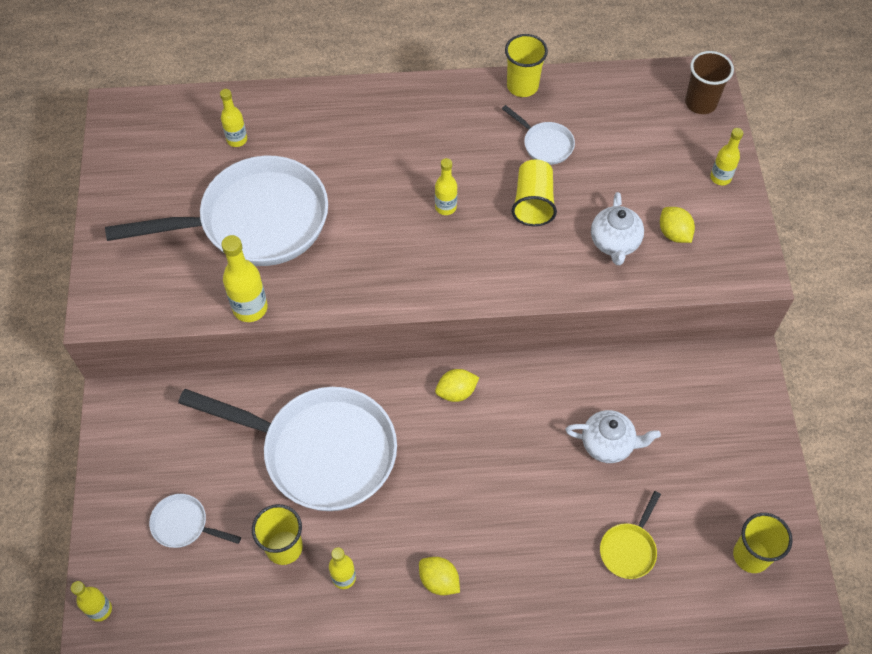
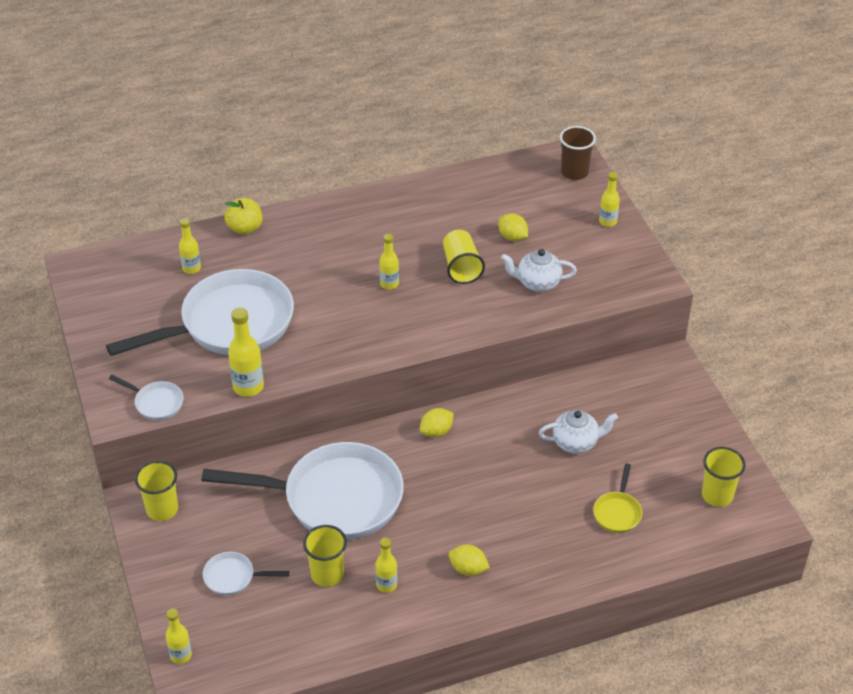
camera: 15 degrees left, 15 degrees down
(310, 100) = (245, 228): none -> yellow apple
(522, 86) = (423, 186): yellow cup -> yellow cup (162, 509)
(545, 144) = (457, 224): white pan -> white pan (156, 403)
(614, 243) = (537, 283): white teapot -> white teapot turned 105 degrees clockwise
(674, 233) = (583, 267): yellow lemon -> yellow lemon (512, 237)

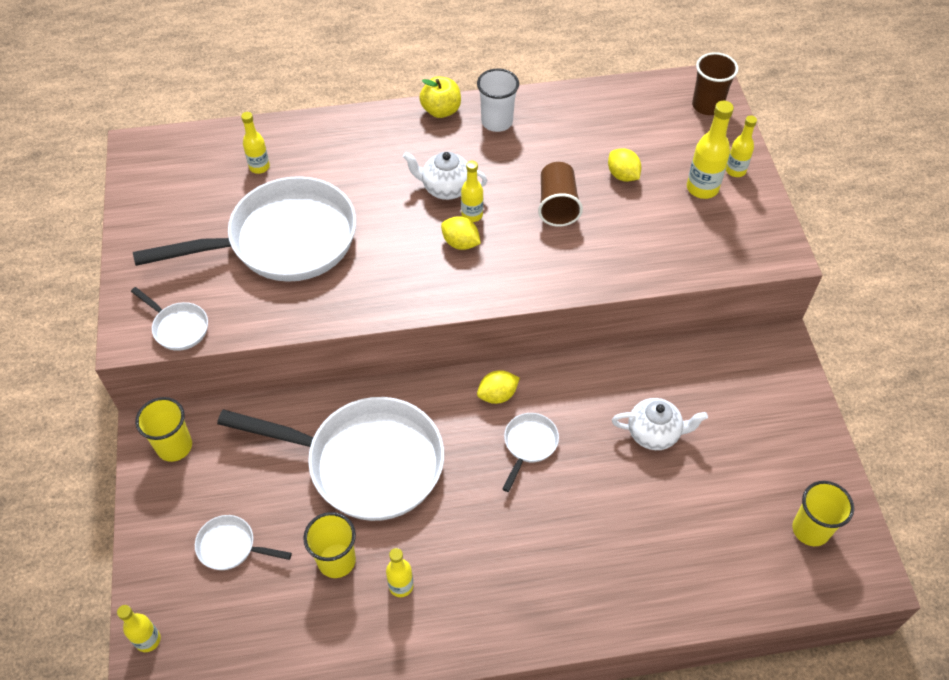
camera: 10 degrees right, 10 degrees up
(245, 228) = (328, 127): yellow apple -> yellow apple (441, 110)
(248, 387) = (285, 322): yellow bottle -> yellow bottle (702, 188)
(394, 207) = (497, 122): none -> white cup
(461, 267) = (557, 205): yellow cup -> brown cup
(468, 569) = (499, 581): yellow lemon -> yellow lemon (460, 243)
(471, 465) = (529, 444): none -> white pan
(537, 283) = (641, 236): white teapot -> white teapot (446, 188)
(617, 512) = (688, 533): yellow pan -> none

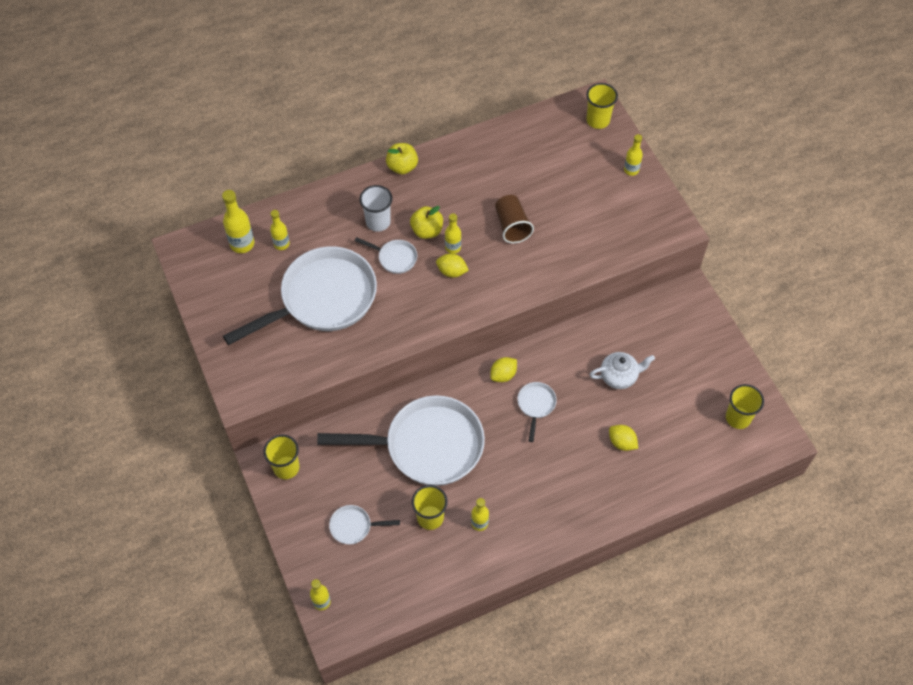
camera: 15 degrees left, 5 degrees up
(178, 327) = (272, 382): white pan -> white pan (395, 258)
(446, 188) = (427, 230): white teapot -> yellow apple
(497, 122) = (447, 167): white cup -> white cup (378, 222)
(622, 175) = (552, 191): yellow lemon -> yellow lemon (622, 442)
(702, 188) = (611, 189): yellow bottle -> yellow bottle (242, 244)
(707, 106) = (598, 120): brown cup -> yellow cup

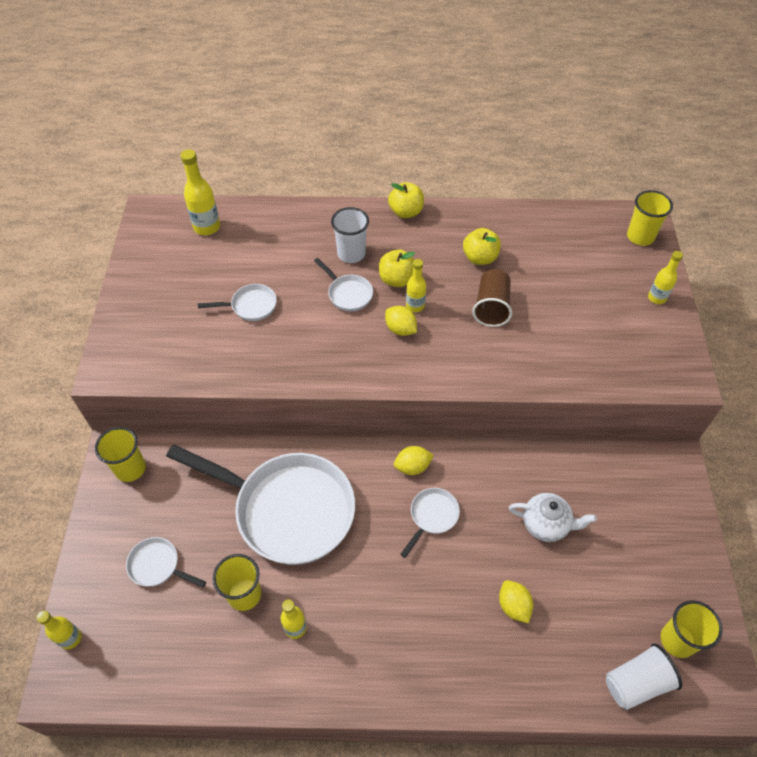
camera: 25 degrees right, 5 degrees down
(281, 244) = (244, 240): yellow bottle -> none
(322, 299) = (250, 306): white pan -> white pan, size x0.41
(482, 186) = (480, 258): none -> yellow apple
(722, 456) = (636, 683): none -> white cup

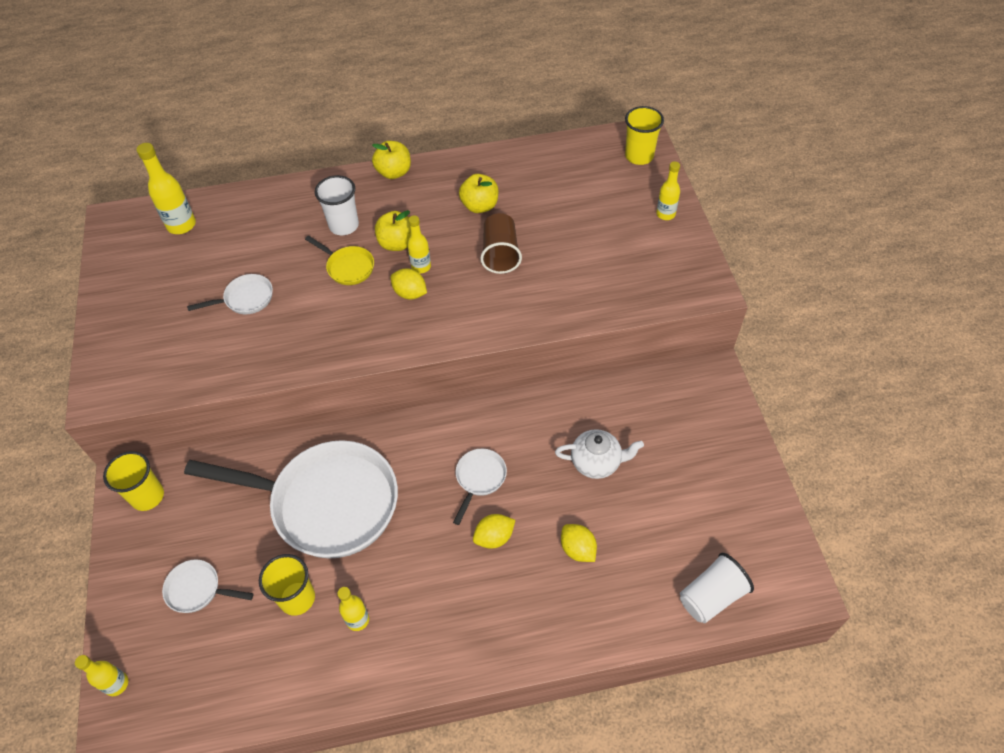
camera: 10 degrees left, 0 degrees up
(348, 294) = (348, 267): white pan -> yellow pan
(412, 467) = (450, 433): yellow lemon -> yellow lemon (494, 537)
(677, 640) = (744, 547): yellow cup -> none

